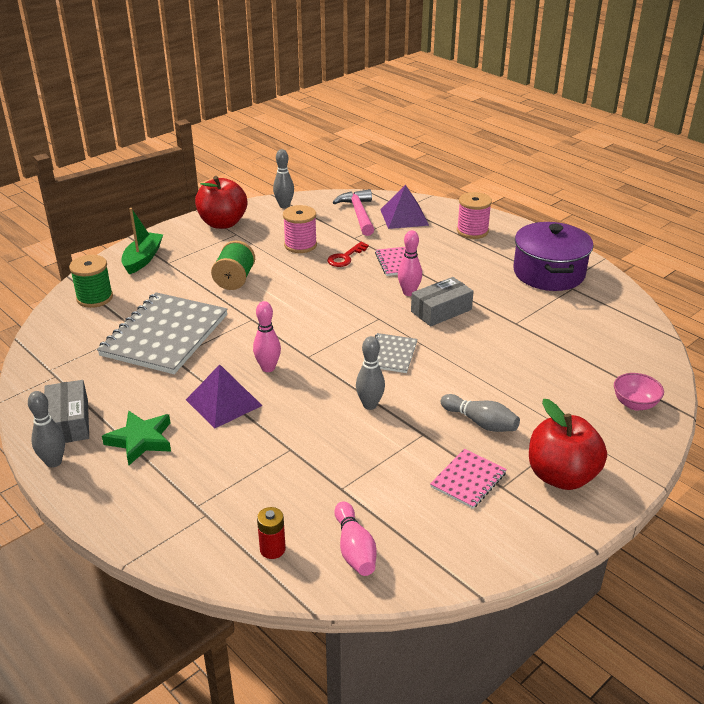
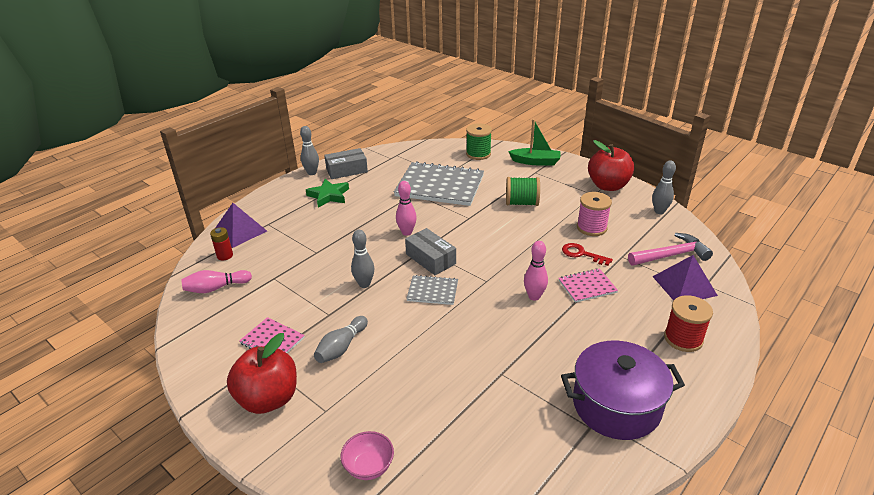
camera: 85 degrees right, 0 degrees up
(224, 402) = (366, 219): purple pyramid -> purple pyramid (240, 231)
(441, 310) = (509, 318): grey box -> grey box (430, 259)
(472, 231) = (683, 339): pink spool -> red spool

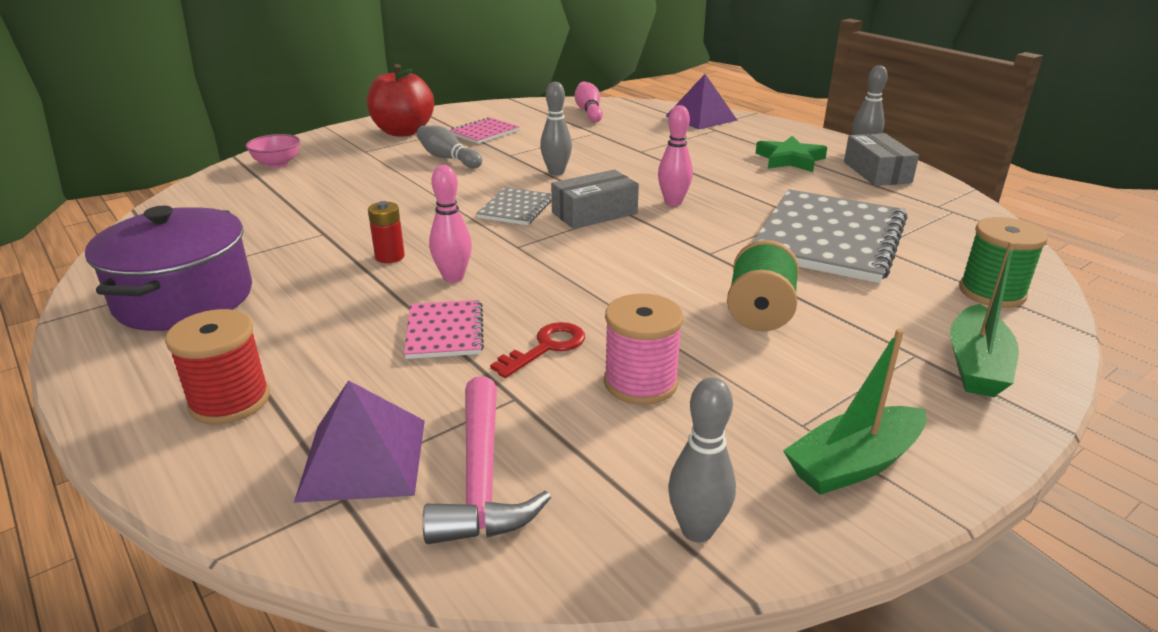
camera: 100 degrees right, 5 degrees down
(225, 255) = (650, 113): red battery -> red battery (390, 257)
(608, 186) = (853, 464): red apple -> green boat

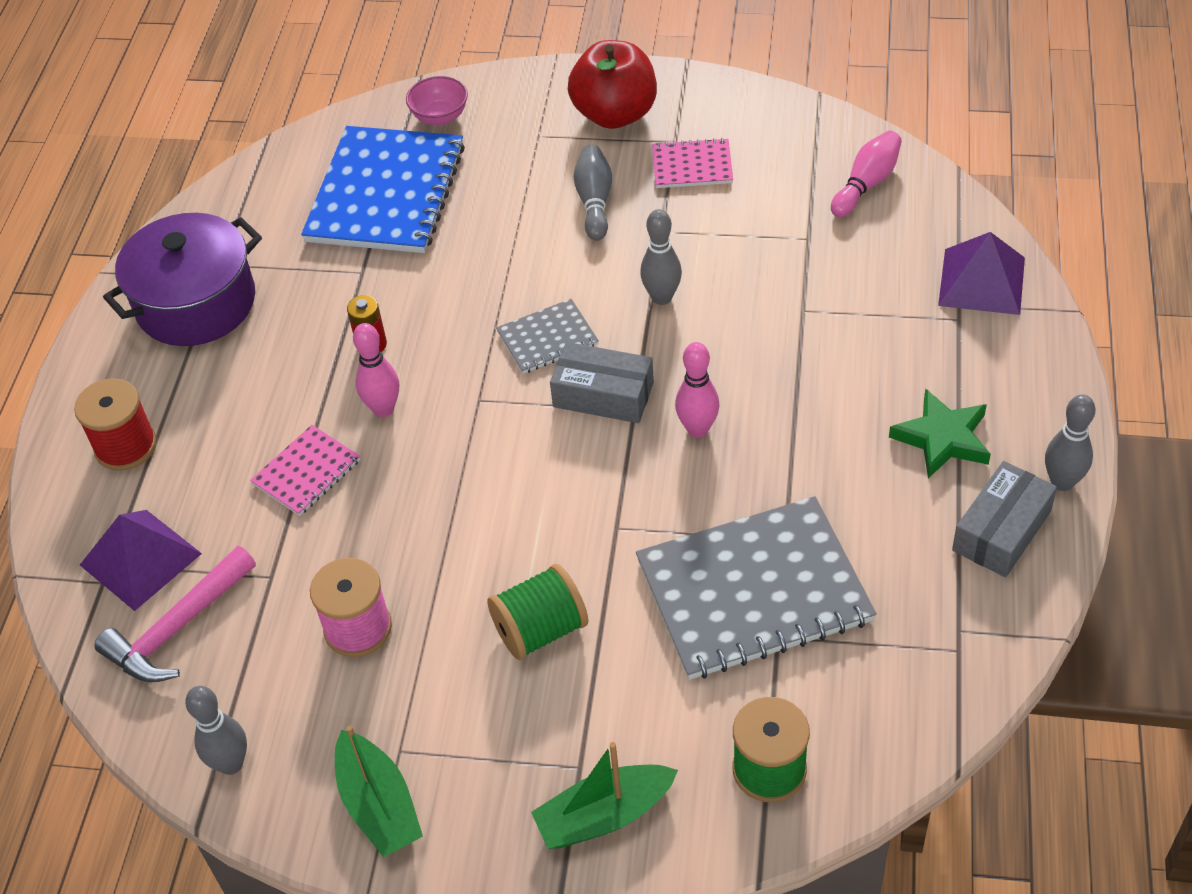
camera: 50 degrees right, 20 degrees up
(285, 200) = (386, 193): none -> blue notebook
(546, 347) = (347, 543): red key -> none
(853, 464) = (379, 805): green boat -> green boat turned 135 degrees counterclockwise

